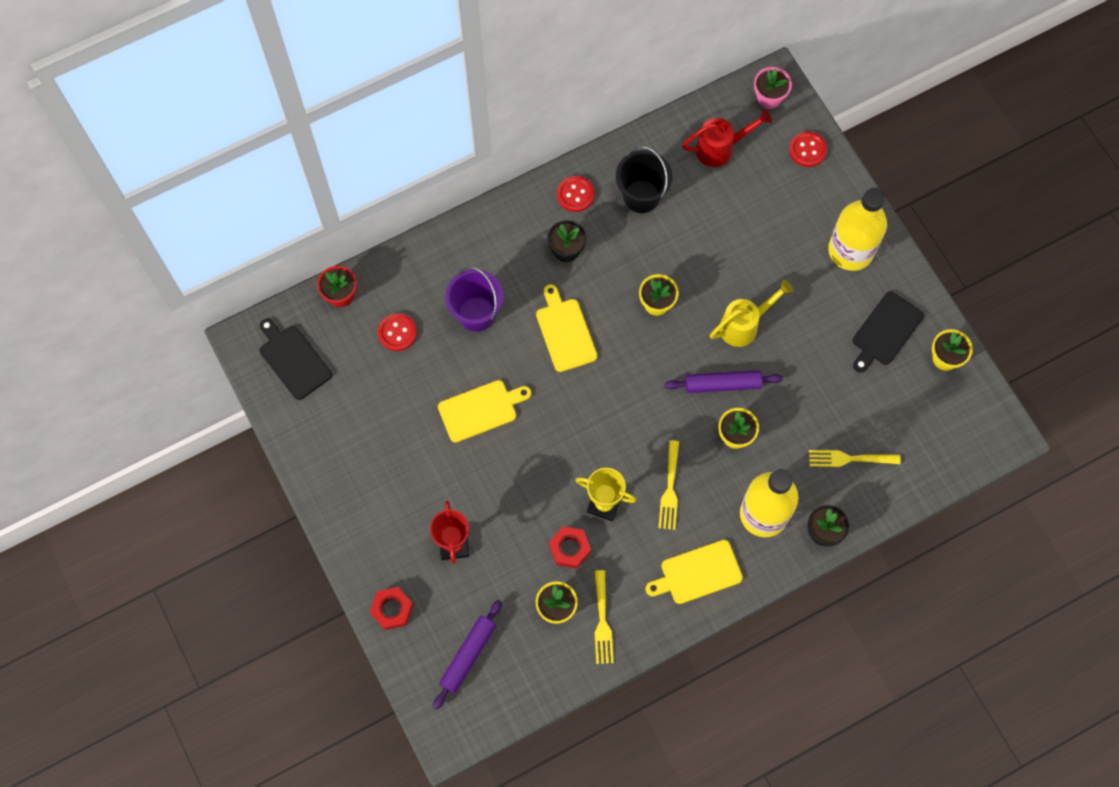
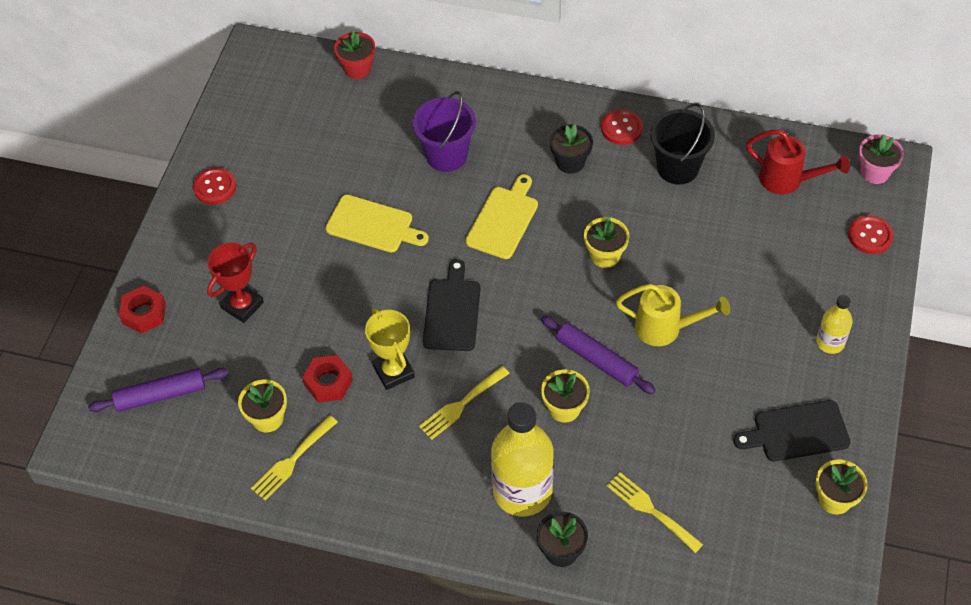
camera: 45 degrees right, 15 degrees down
(293, 360) = (273, 86): black cutting board -> black cutting board (452, 311)
(397, 333) = (370, 124): red button -> red button (215, 187)
(697, 573) = (413, 490): yellow cutting board -> none
(850, 250) = (830, 342): yellow bottle -> yellow bottle, size x0.51

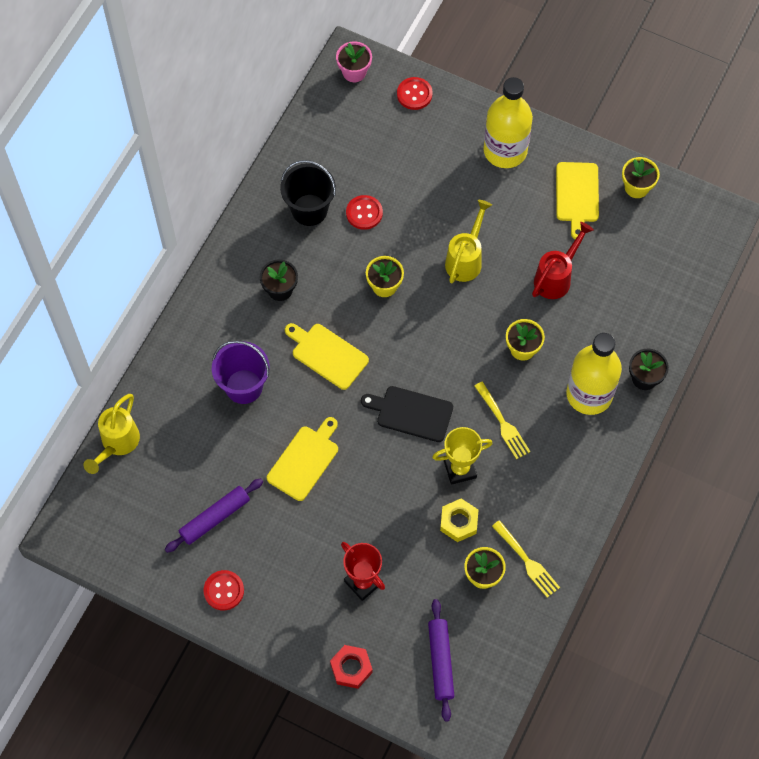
camera: 80 degrees left, 10 degrees up
(328, 382) = (459, 522): red nut -> yellow nut
(357, 69) = (117, 444): red flower pot -> yellow watering can
(596, 359) = (483, 315): purple rolling pin -> purple rolling pin (215, 518)
(621, 128) = (254, 241): red button -> red button (364, 213)
(650, 510) = (622, 309): yellow fork -> none
(788, 180) = (345, 134): red watering can -> red watering can (556, 277)
(797, 432) = (577, 195): black cutting board -> yellow cutting board
(830, 342) = (505, 151): yellow bottle -> yellow bottle, size x1.95

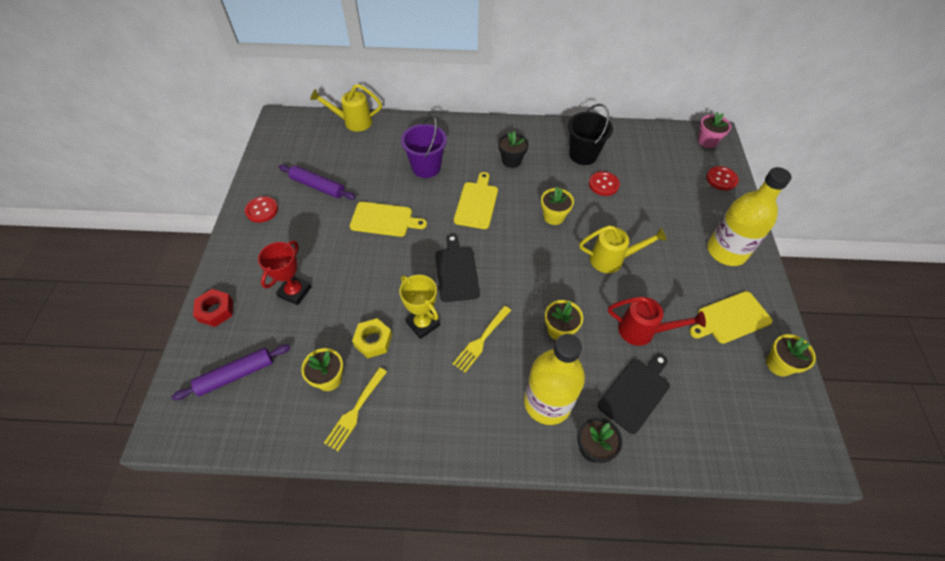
camera: 65 degrees right, 10 degrees down
(611, 318) = (635, 393): none -> black cutting board

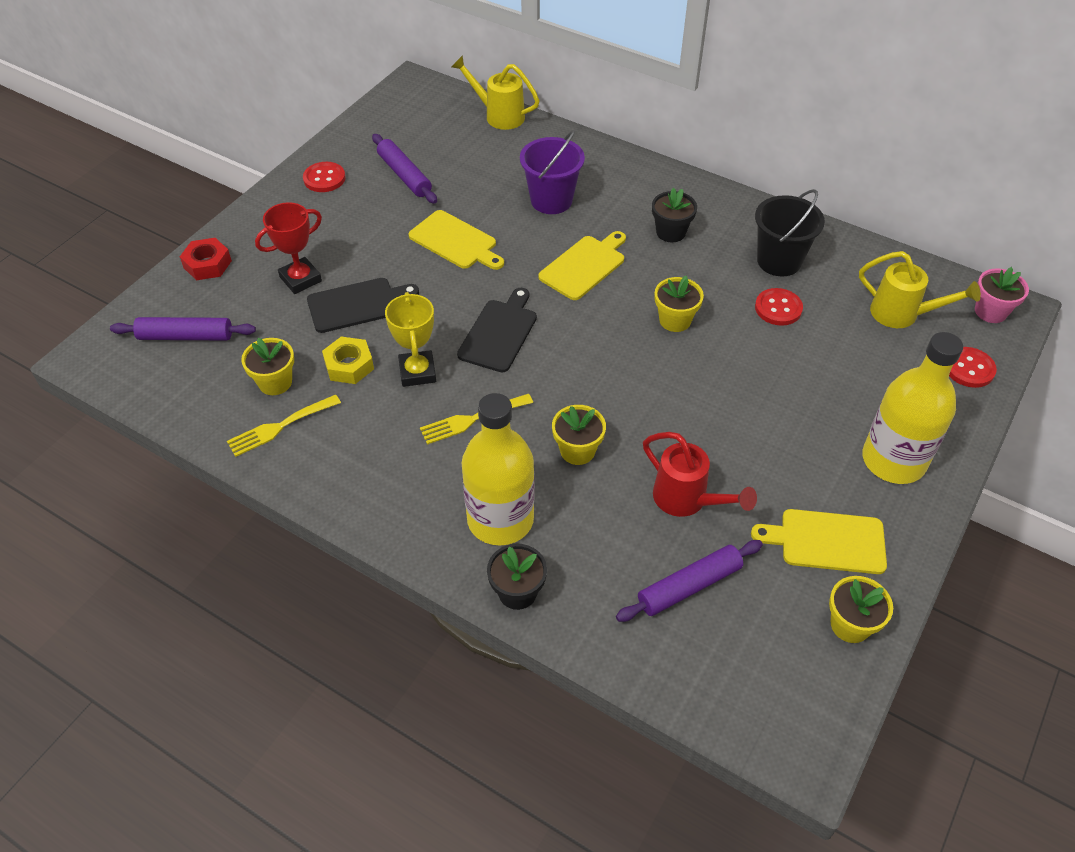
camera: 30 degrees right, 5 degrees down
(612, 259) = (715, 402): yellow watering can -> yellow watering can (902, 315)
(635, 393) = (619, 562): black cutting board -> black cutting board (357, 305)
(684, 387) = (689, 586): none -> purple rolling pin

